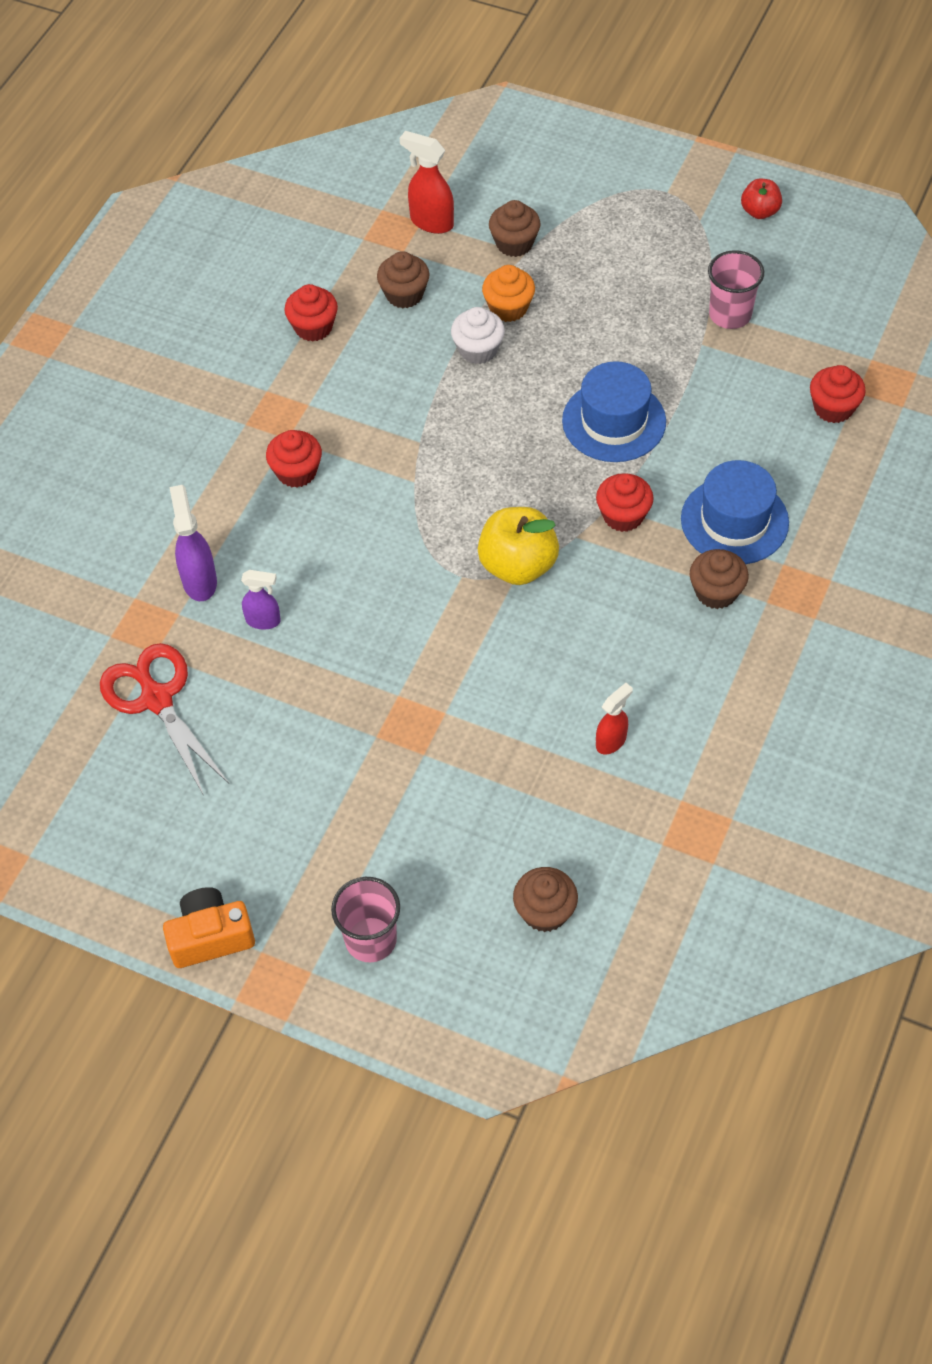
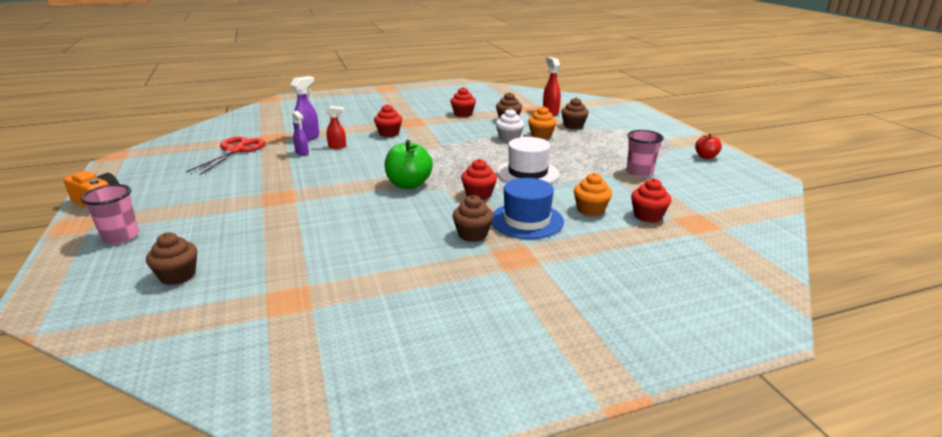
camera: 45 degrees right, 30 degrees down
(518, 565) = (409, 184): yellow apple -> green apple
(611, 741) = (328, 247): red spray bottle -> red spray bottle (337, 146)
(614, 421) = (527, 173): blue hat -> white hat
(769, 444) = (590, 210): none -> orange cupcake

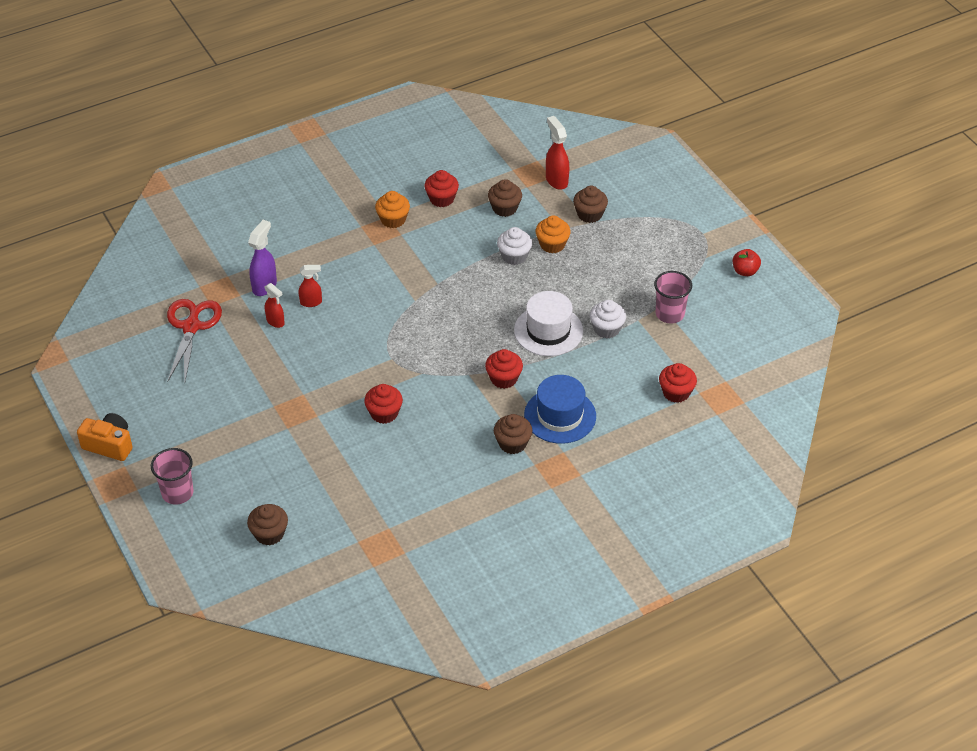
camera: 10 degrees left, 20 degrees up
(302, 153) = (275, 322): purple spray bottle -> red spray bottle
(389, 133) = (362, 263): red cupcake -> red cupcake (384, 413)
(409, 184) = (424, 370): green apple -> none
(581, 175) = (606, 329): none -> white cupcake
(590, 210) = (620, 390): orange cupcake -> orange cupcake (393, 220)

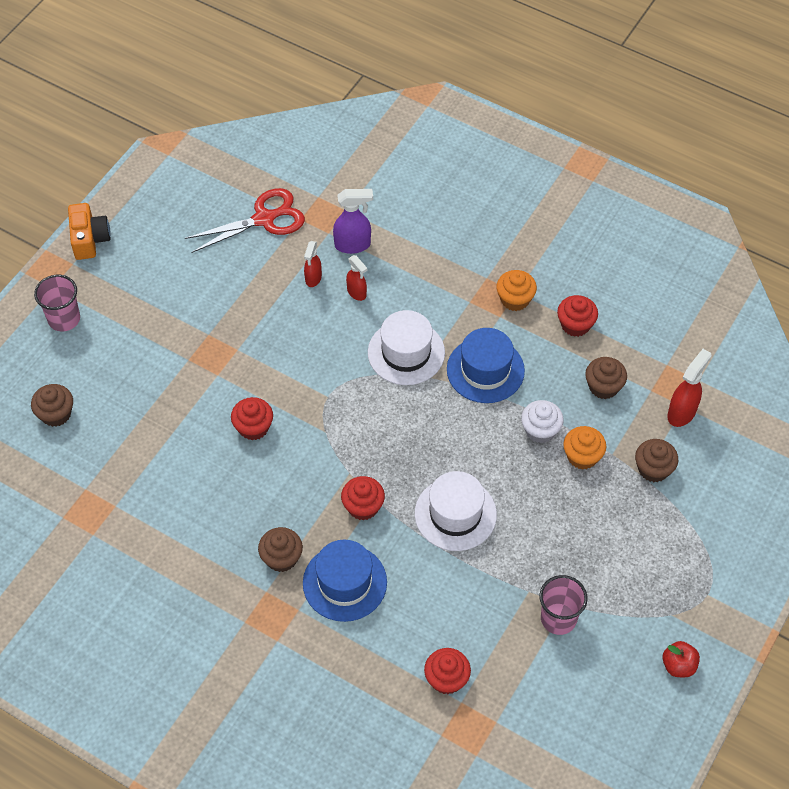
camera: 60 degrees right, 10 degrees up
(389, 298) = (406, 352): none -> white hat
(440, 262) = (485, 370): none -> blue hat
(606, 329) = (494, 567): white cupcake -> none

